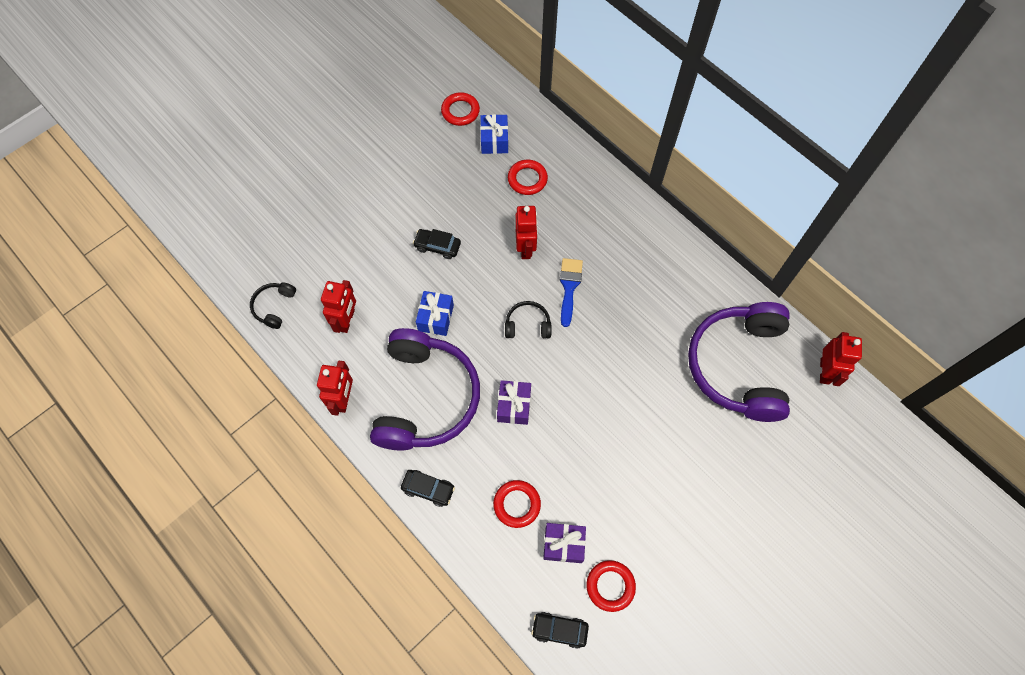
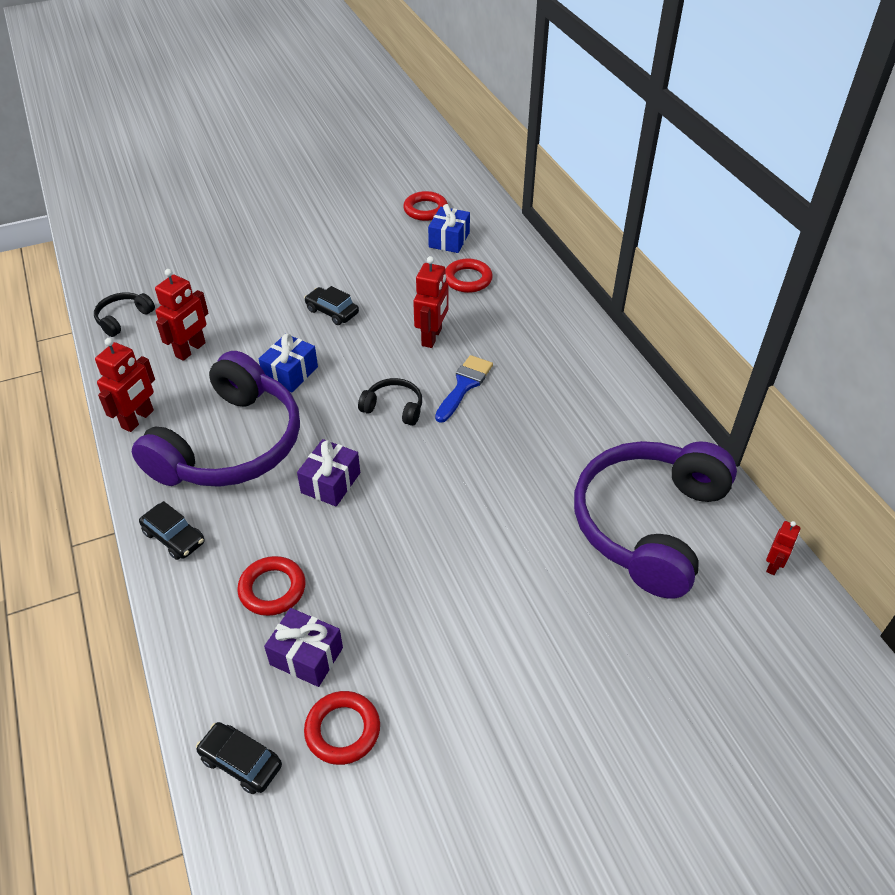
camera: 20 degrees right, 20 degrees down
(825, 371) = (773, 565): red robot -> red robot, size x0.58

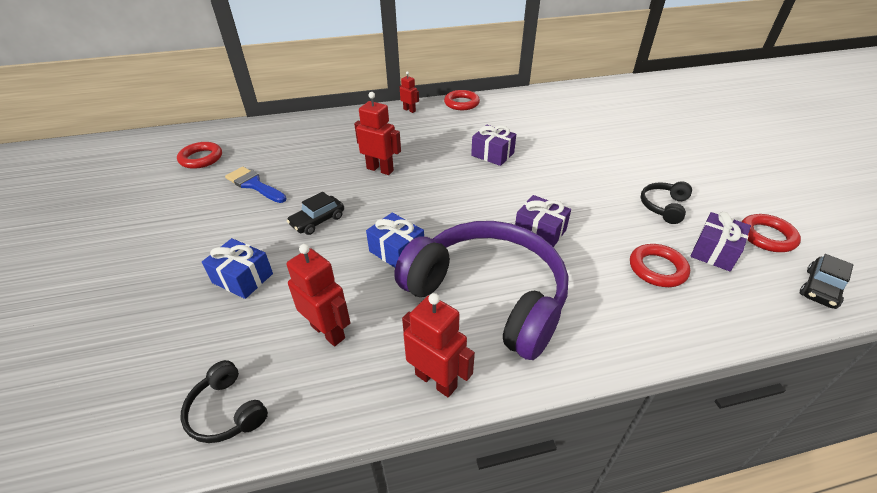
camera: 80 degrees left, 5 degrees down
(174, 537) = (612, 338): black car -> none
(394, 408) = (458, 194): black headphones -> black headphones (664, 207)
(449, 240) = (256, 151): blue gift -> blue gift (242, 278)
(464, 385) = (441, 160): blue brush -> blue brush (254, 185)
(468, 279) = (316, 147): red ring -> red ring (461, 103)
(490, 432) = (492, 154): none -> purple gift
(648, 524) = (573, 113): purple headphones -> none
(773, 565) = (597, 87): red robot -> red robot (409, 110)

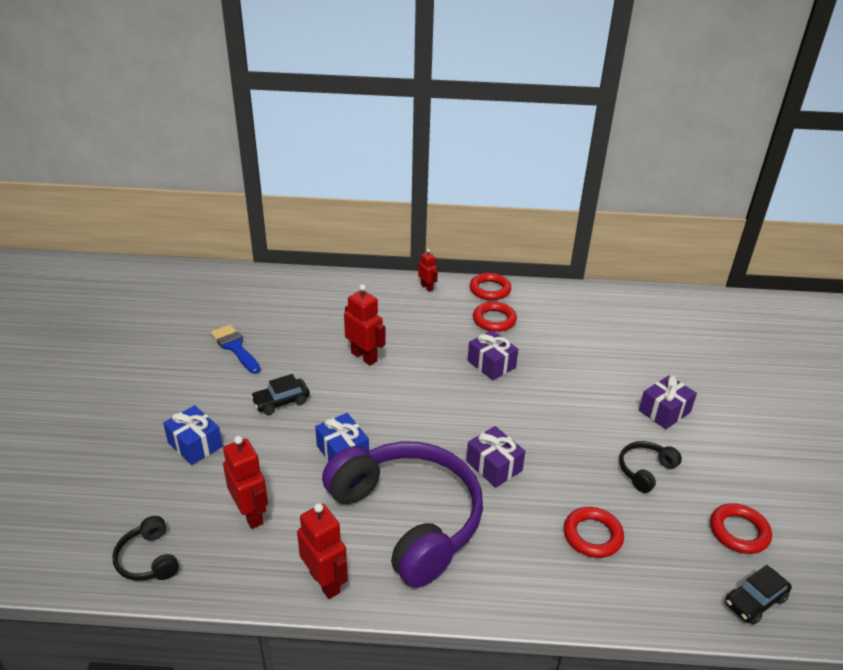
camera: 15 degrees right, 5 degrees down
(201, 158) = (194, 305): red ring -> red ring (494, 320)
(714, 251) = (667, 533): purple gift -> purple gift (664, 411)

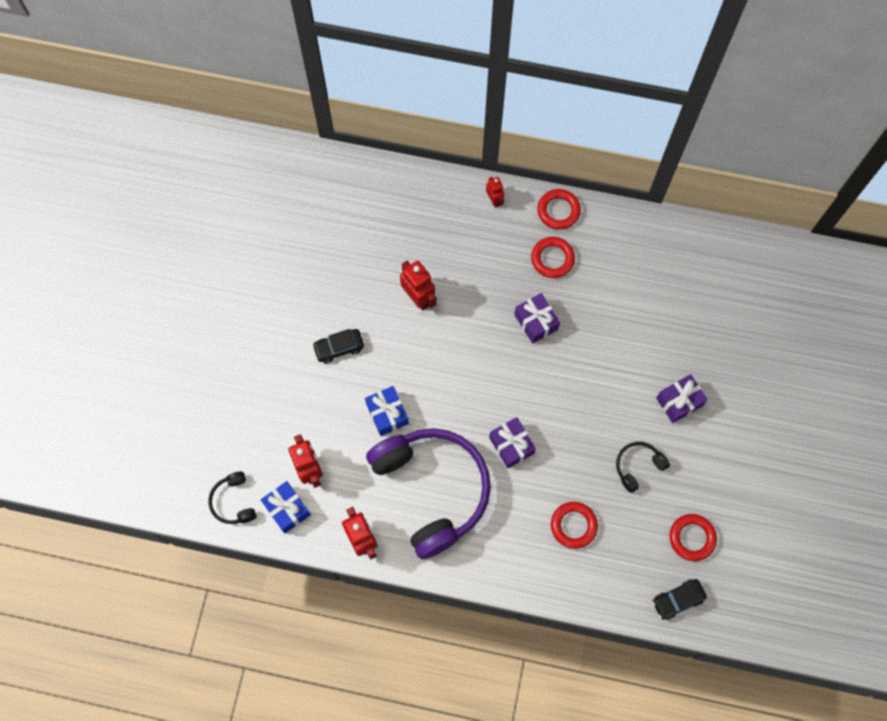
camera: 10 degrees right, 35 degrees up
(195, 444) = (265, 390): blue gift -> blue gift (287, 509)
(235, 347) = (299, 270): blue brush -> none

